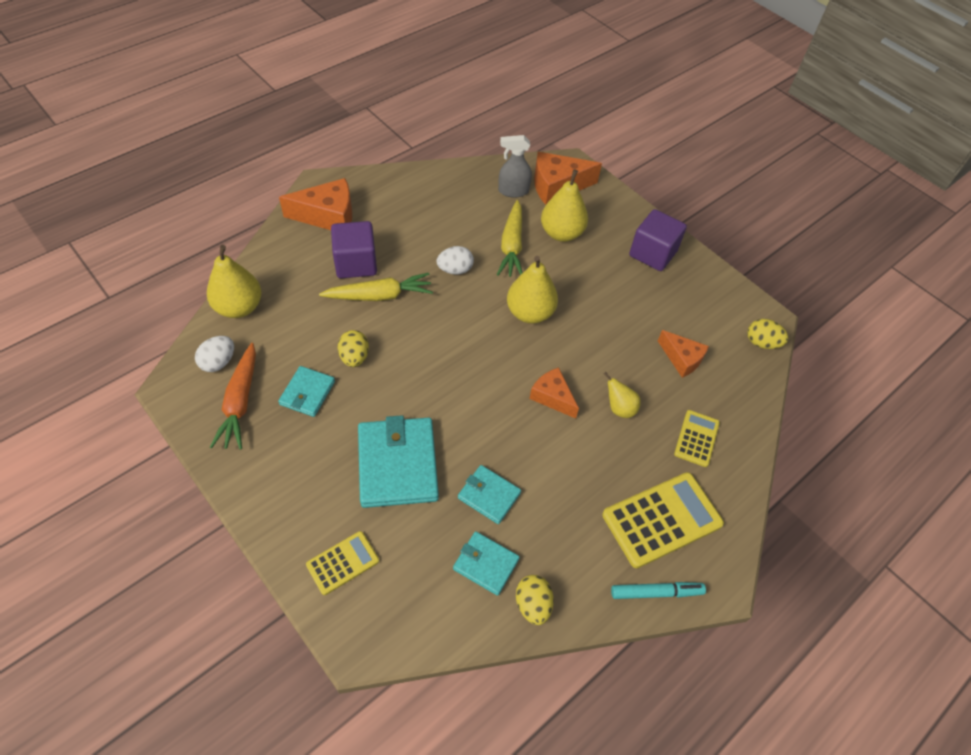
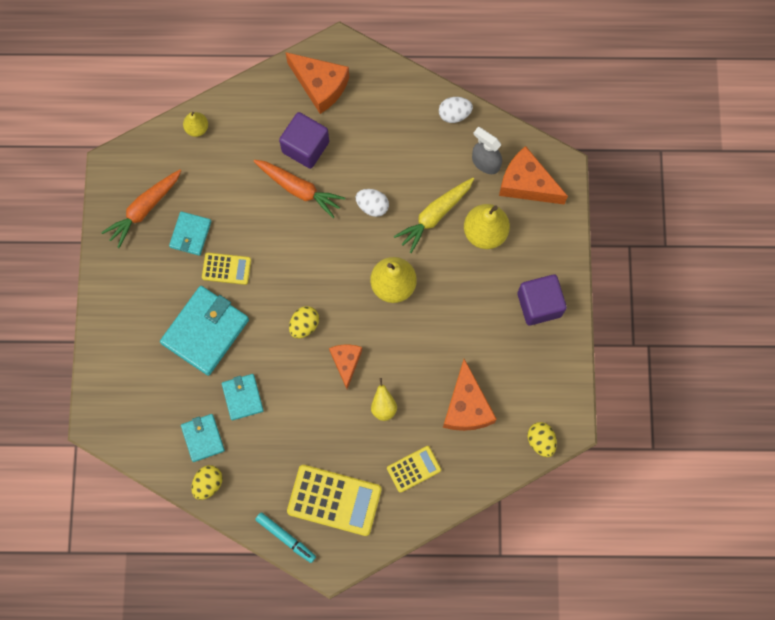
camera: 45 degrees right, 20 degrees up
(218, 362) = (152, 166): white egg -> white egg (454, 114)
(239, 307) = (197, 128): yellow pear -> yellow pear, size x0.56
(307, 393) = (190, 234): turquoise wallet -> turquoise wallet turned 45 degrees counterclockwise
(343, 563) = (124, 370): yellow calculator -> yellow calculator (226, 269)
(354, 357) = (241, 229): yellow egg -> yellow egg (304, 325)
(379, 296) = (299, 189): yellow carrot -> orange carrot
(682, 359) = (466, 406): orange cheese -> orange cheese, size x1.57

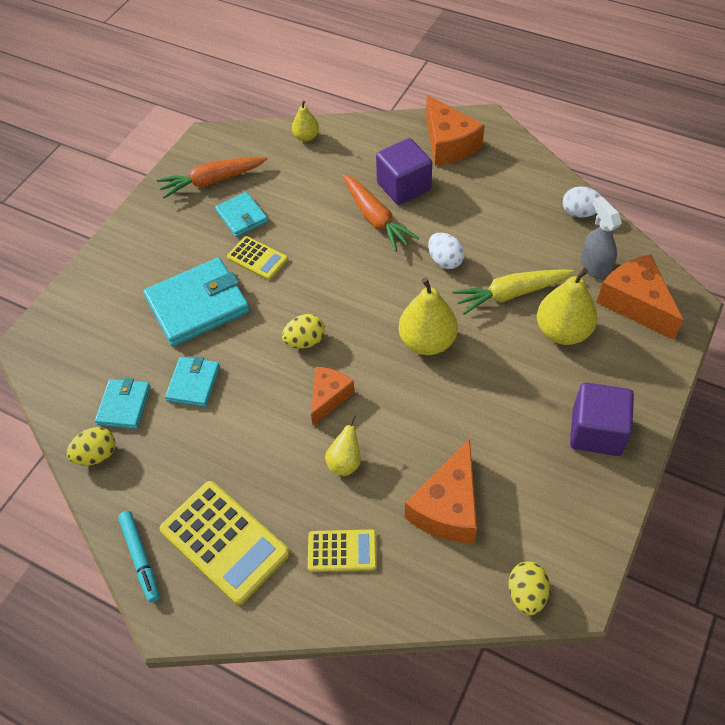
camera: 30 degrees right, 20 degrees down
(190, 234) = (242, 216): turquoise wallet -> turquoise wallet turned 75 degrees counterclockwise

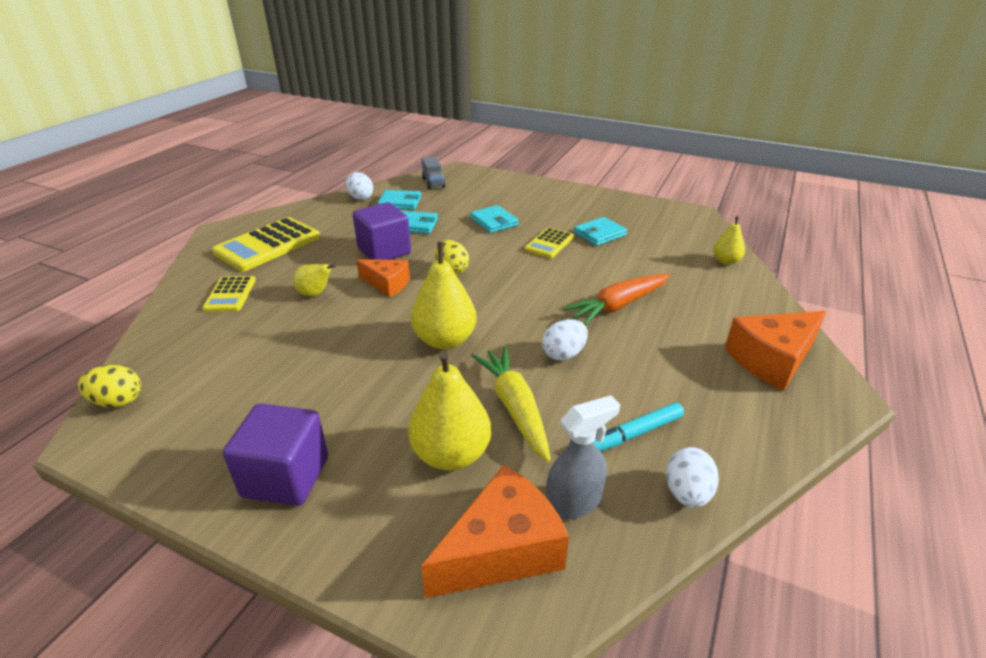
camera: 85 degrees right, 20 degrees down
(68, 372) = (433, 183): none -> grey truck
(96, 455) = (360, 197): yellow egg -> white egg
(140, 557) = (273, 217): turquoise marker -> turquoise marker (634, 434)
(198, 305) = (494, 222): turquoise wallet -> turquoise wallet, size x0.55
(212, 181) = (640, 219): orange carrot -> none
(403, 187) = (676, 324): purple cube -> purple cube (384, 251)
(447, 507) = (241, 351): orange cheese -> none

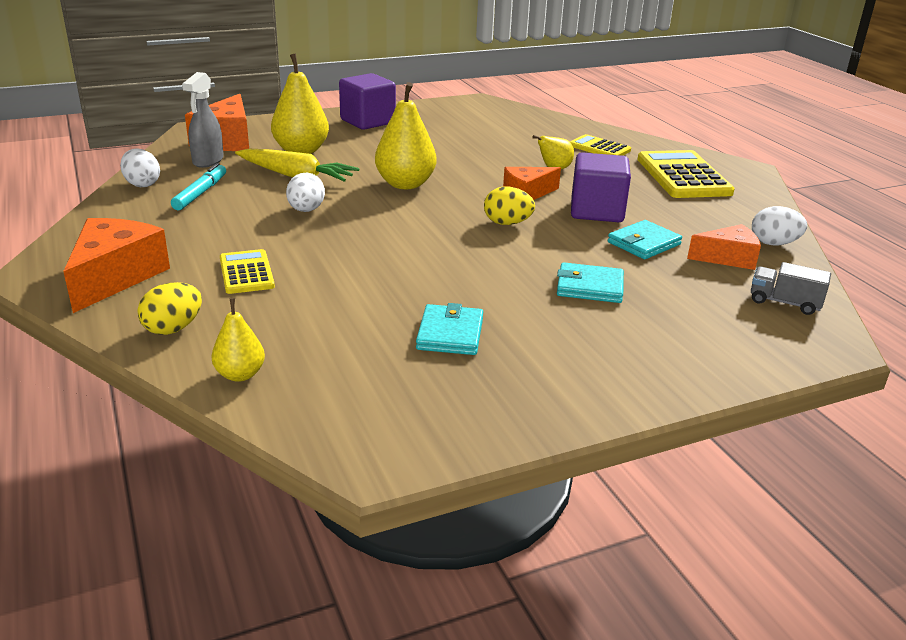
camera: 130 degrees right, 5 degrees down
(118, 401) = (505, 108): yellow egg -> yellow egg (173, 328)
(400, 202) = (728, 258): turquoise wallet -> orange cheese
(549, 243) = (480, 291): yellow calculator -> yellow calculator (246, 273)
(618, 305) = (310, 261): orange carrot -> none

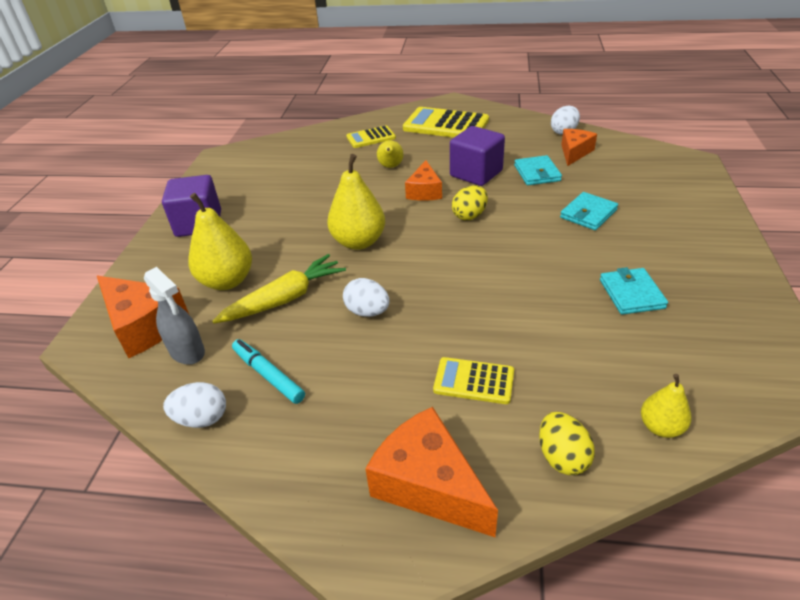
camera: 55 degrees left, 10 degrees up
(450, 334) = (631, 294): turquoise wallet -> turquoise wallet turned 45 degrees clockwise
(784, 302) = (639, 156): grey truck -> none

